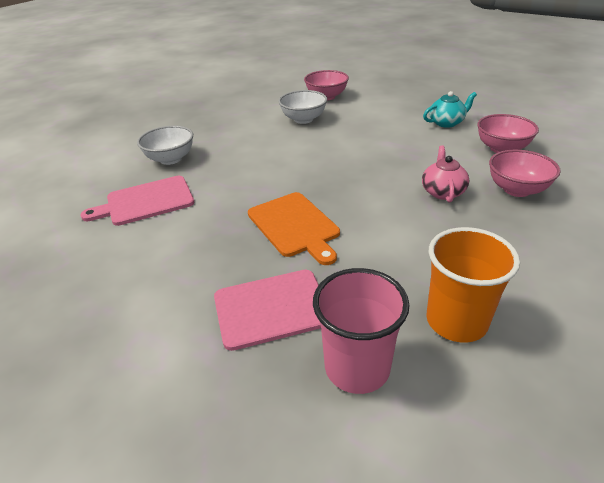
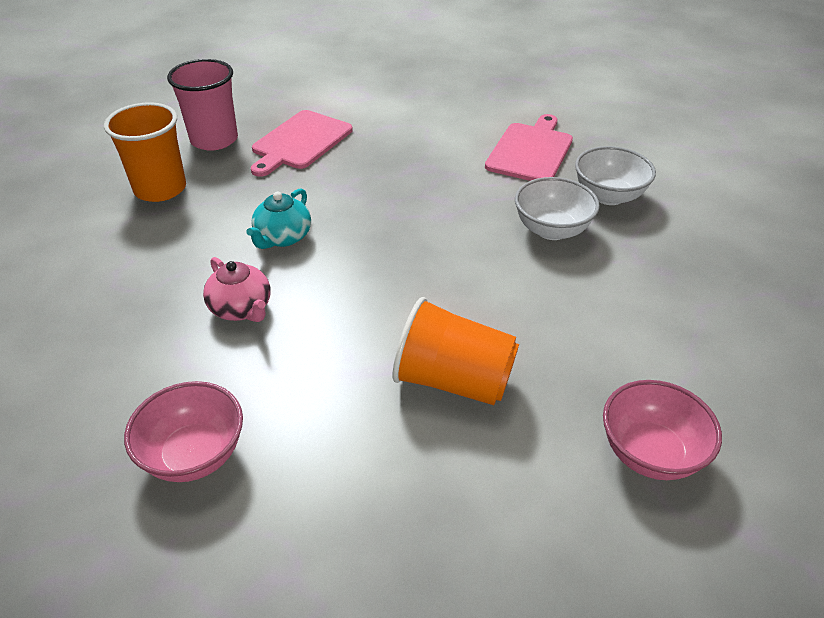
camera: 135 degrees right, 5 degrees up
(295, 226) = (361, 195): orange cutting board -> none
(303, 119) = (582, 353): white bowl -> white bowl (552, 230)
(365, 130) = (453, 380): none -> orange cup
(446, 123) = (335, 491): turquoise teapot -> turquoise teapot (283, 237)
(516, 190) = (144, 361): pink bowl -> none

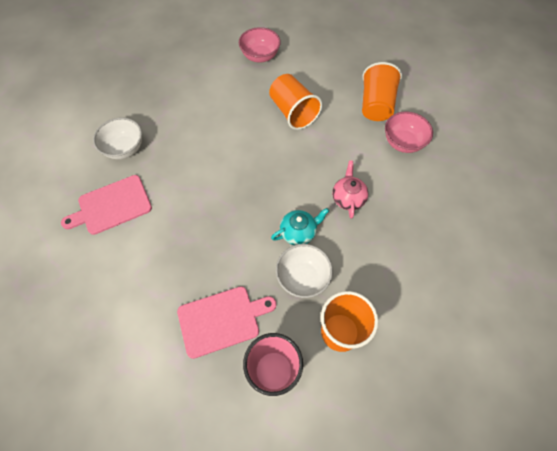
camera: 140 degrees left, 20 degrees up
(304, 506) = (376, 105): none -> orange cup
(552, 230) = (175, 148): white bowl -> white bowl (302, 277)

